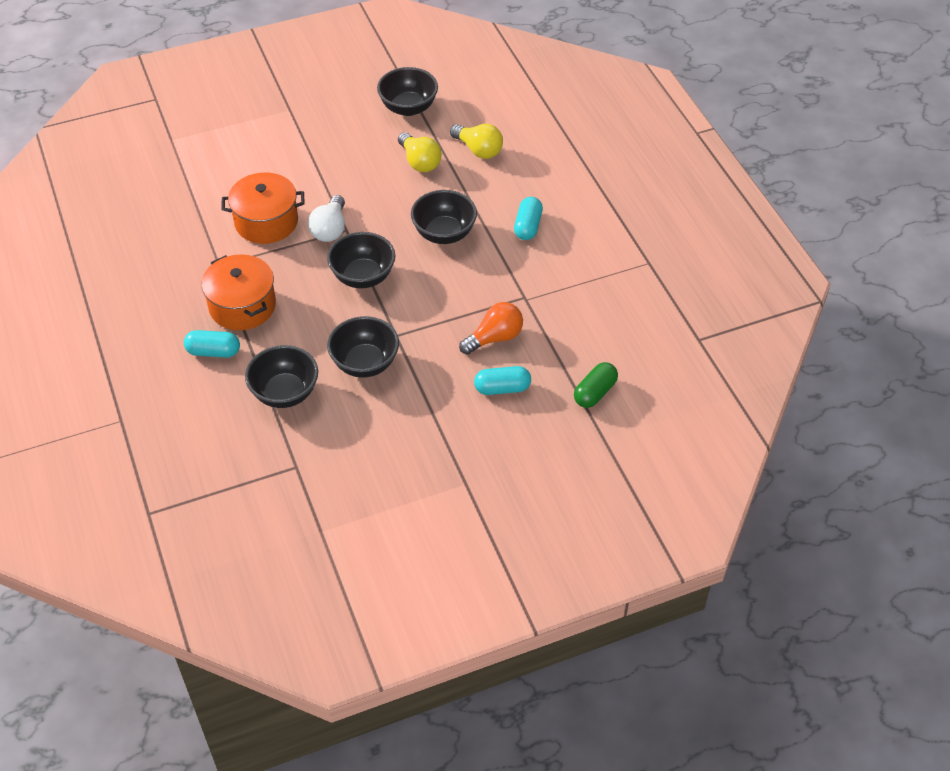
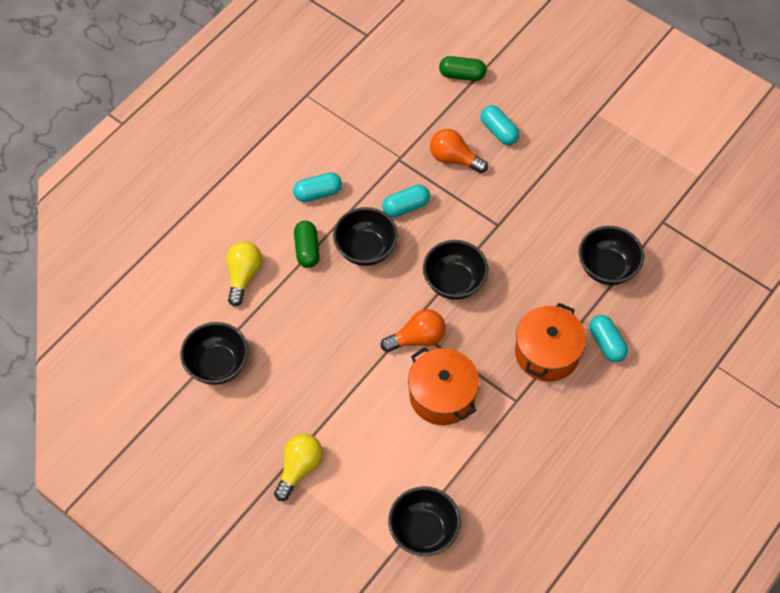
camera: 120 degrees left, 10 degrees up
(330, 229) = (417, 338): white light bulb -> orange light bulb
(365, 363) = (540, 230): black bowl -> black bowl (423, 530)
(419, 162) = (288, 315): yellow light bulb -> yellow light bulb (299, 468)
(467, 279) = (406, 206): none -> turquoise capsule
(473, 197) = (307, 250): none -> green capsule

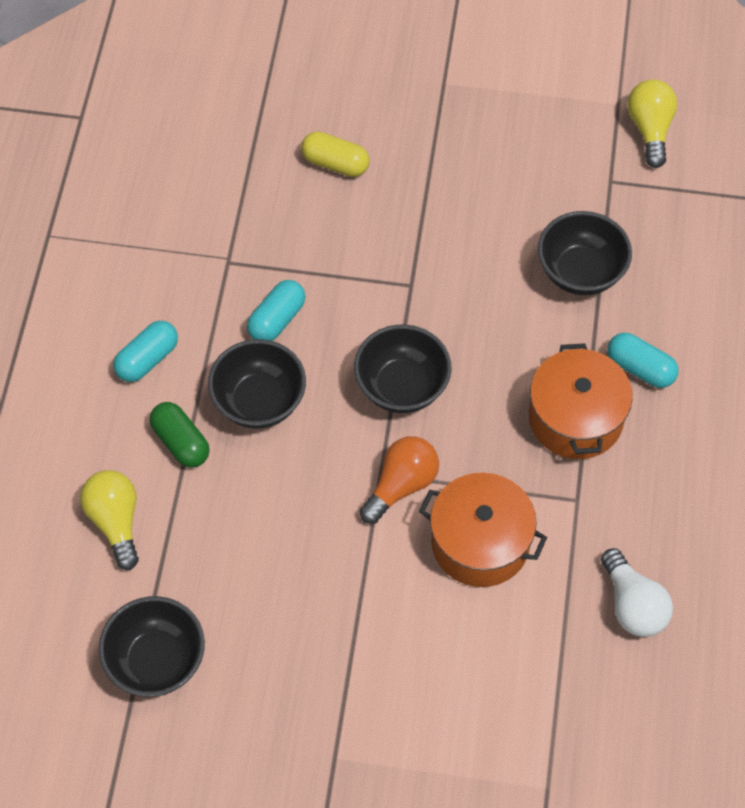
camera: 30 degrees left, 0 degrees up
(299, 468) = (356, 741): yellow light bulb -> yellow light bulb (650, 130)
(423, 530) = (568, 732): black bowl -> none
(454, 159) = (300, 226): orange light bulb -> none
(462, 75) = (241, 112): green capsule -> none
(499, 131) = (335, 163): turquoise capsule -> yellow capsule
(510, 479) = (632, 605): none -> white light bulb

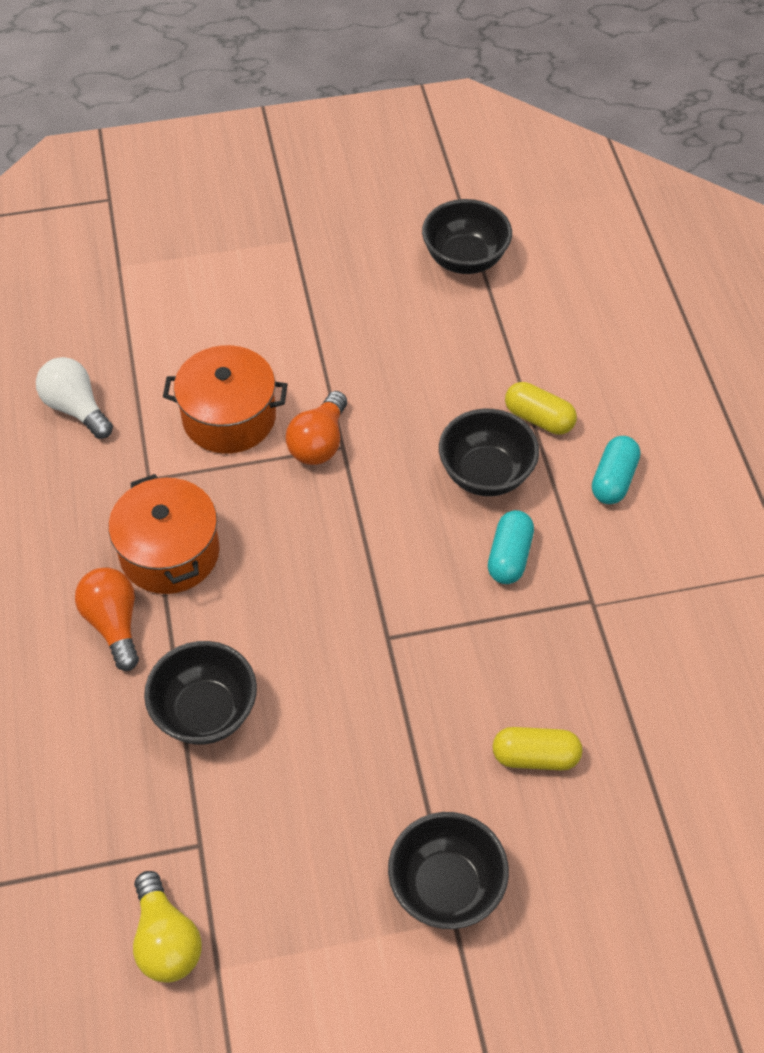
camera: 160 degrees right, 5 degrees down
(115, 522) = (557, 341): yellow light bulb -> none
(181, 442) = (539, 418): green capsule -> yellow capsule
(402, 387) = (354, 529): black bowl -> black bowl (446, 886)
(640, 368) = (114, 624): turquoise capsule -> orange light bulb

